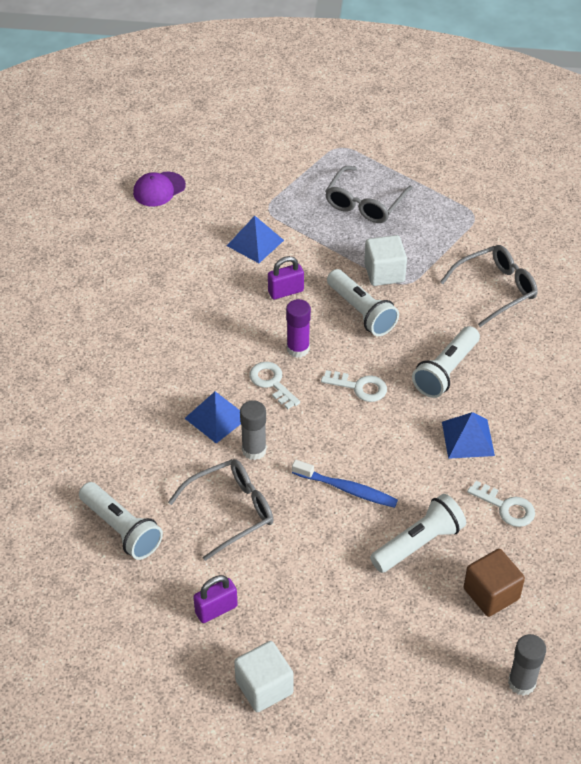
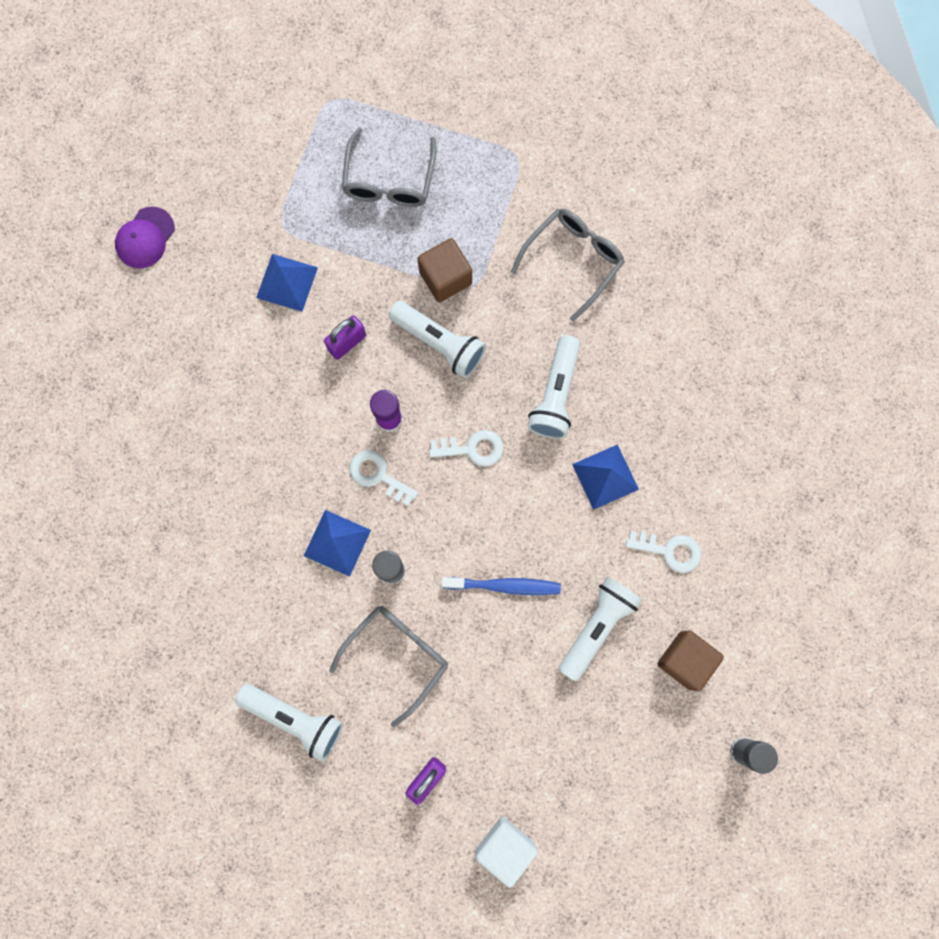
camera: 20 degrees left, 30 degrees up
(384, 273) = (445, 278): white cube -> brown cube

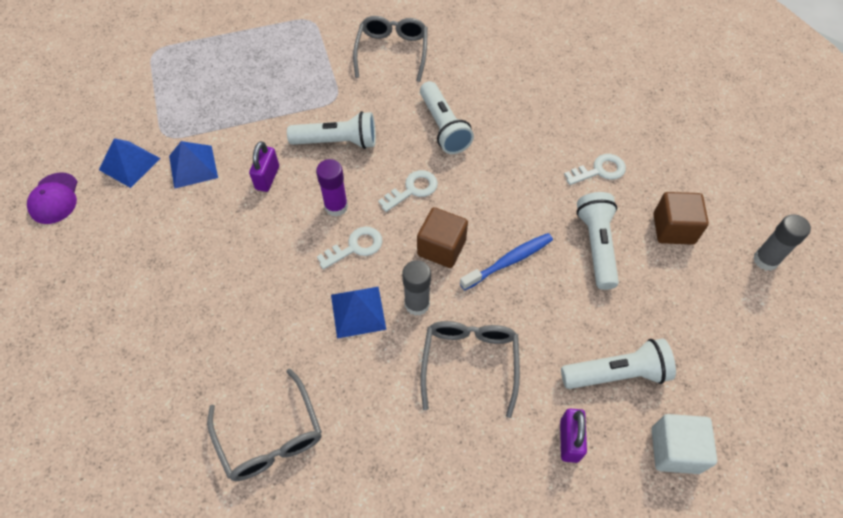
camera: 35 degrees left, 20 degrees down
(295, 719) = (423, 471): white flashlight -> white flashlight (617, 373)
(378, 475) = (355, 247): white key -> white key turned 150 degrees clockwise
(389, 180) = (229, 72): grey glasses -> grey glasses (270, 436)
(445, 278) = (312, 104): brown cube -> brown cube (441, 248)
(605, 477) = (518, 154): blue pyramid -> blue pyramid (129, 164)

